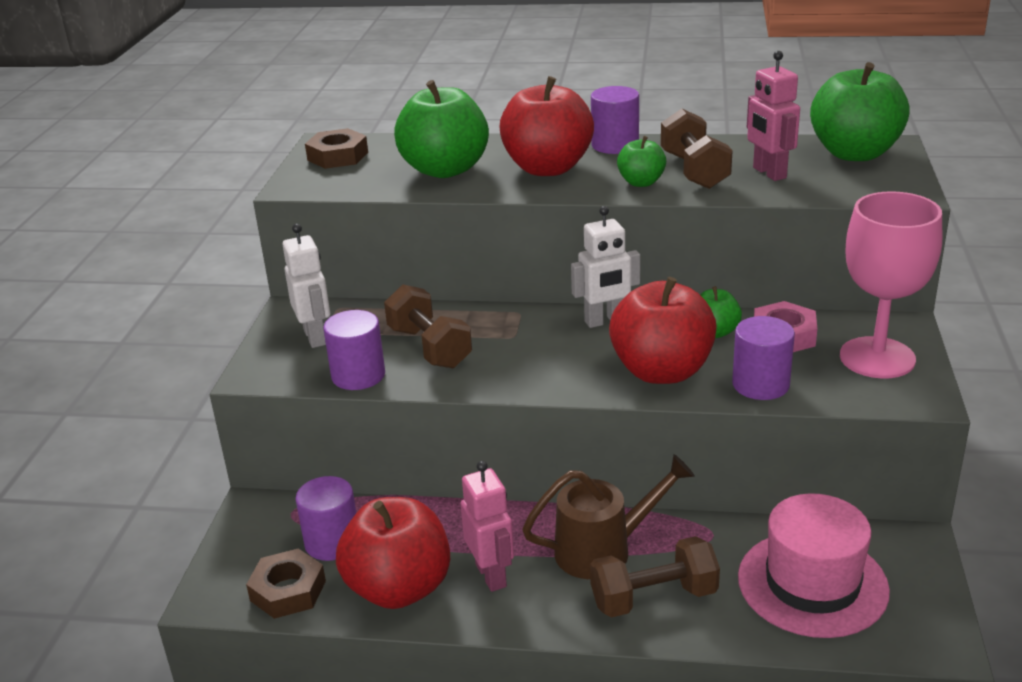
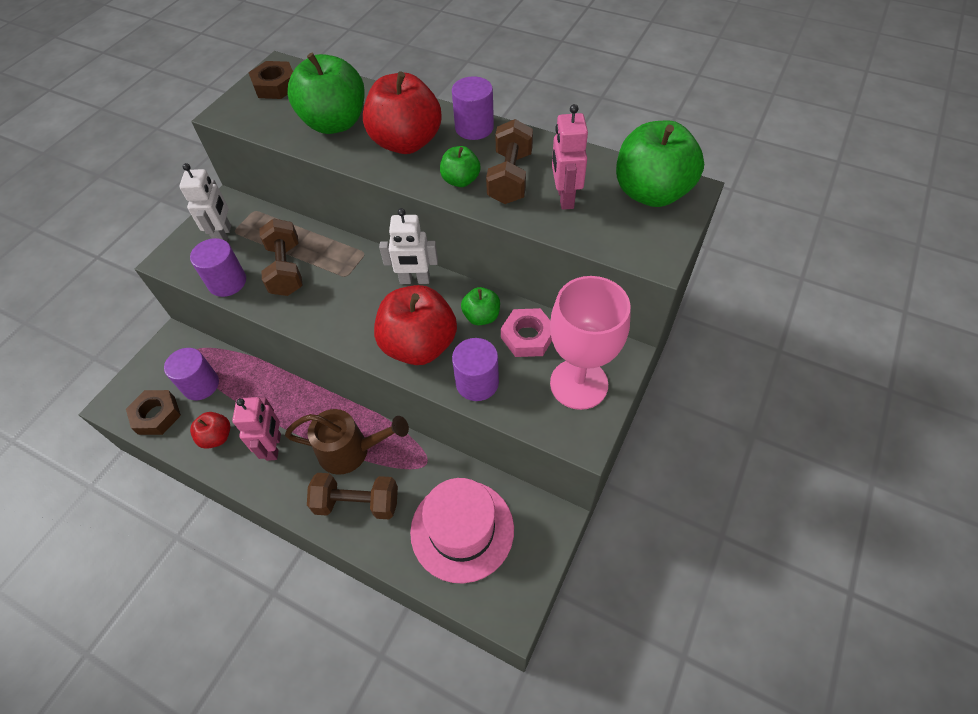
camera: 20 degrees right, 25 degrees up
(399, 588) = (217, 437): red apple -> red apple, size x0.50

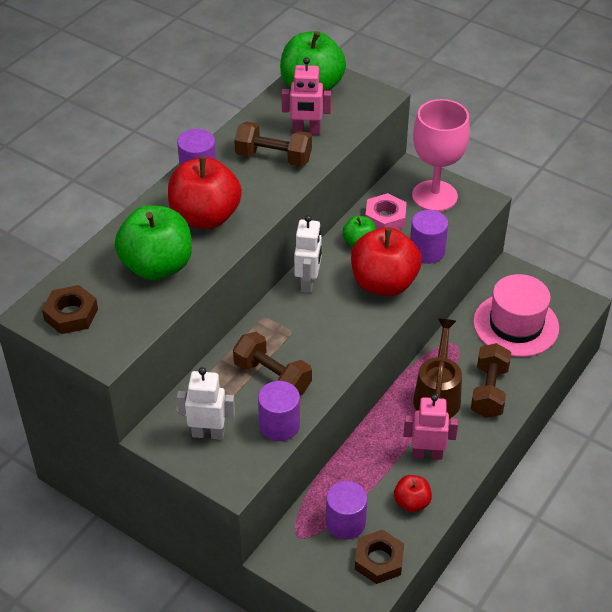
camera: 85 degrees left, 10 degrees down
(286, 269) = (272, 377): brown dumbbell -> brown dumbbell turned 45 degrees clockwise
(461, 180) = (269, 186): green apple -> none

